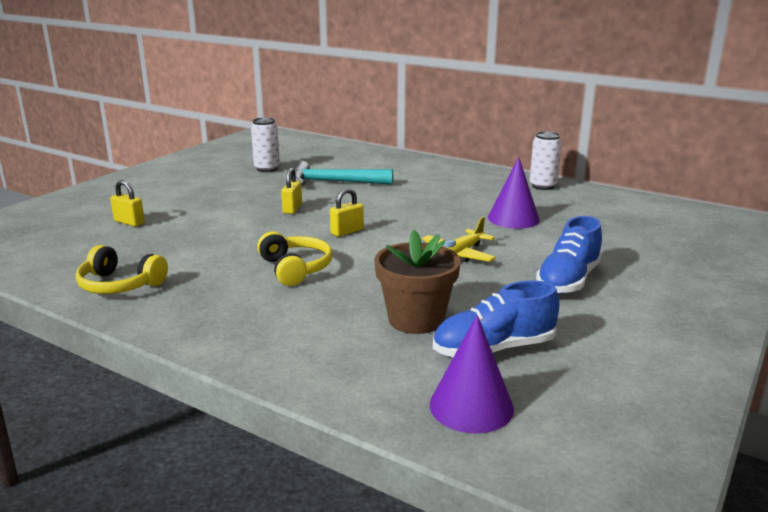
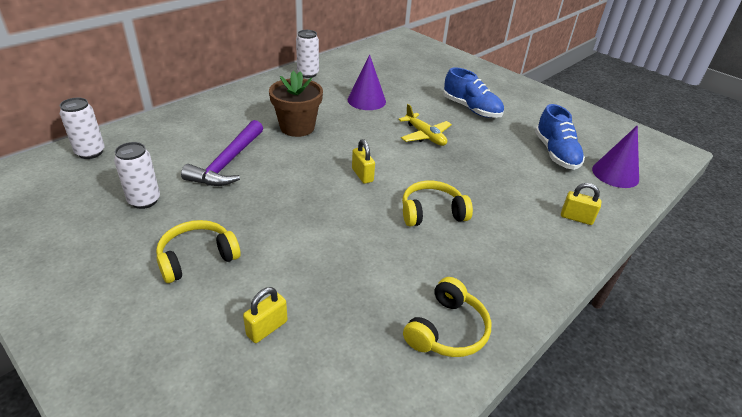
camera: 80 degrees left, 15 degrees up
(204, 193) = (197, 258): none -> yellow headphones
(292, 209) = (290, 197): yellow padlock -> yellow padlock (576, 218)
(320, 146) = (90, 152): none -> white can
(333, 182) = (228, 163): turquoise hammer -> purple hammer
(416, 319) = (520, 172): brown flower pot -> brown flower pot (297, 127)

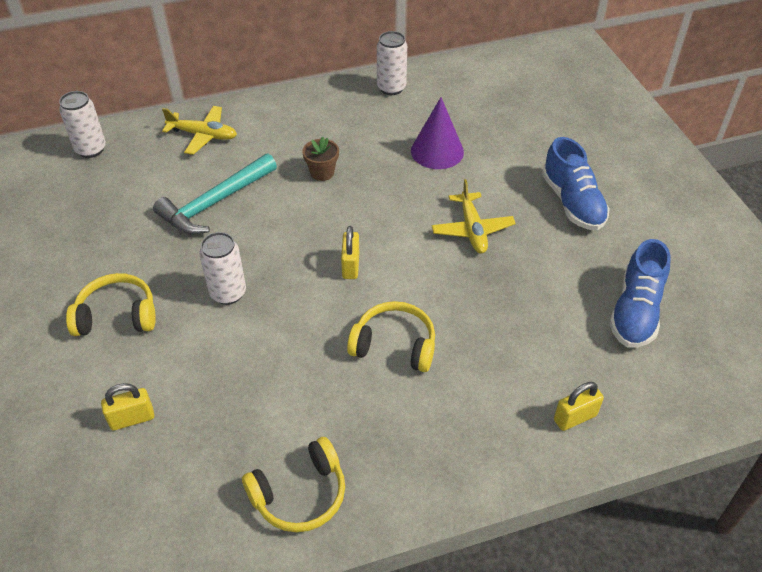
camera: 30 degrees right, 10 degrees up
(144, 200) = (107, 228): white can -> white can (228, 293)
(186, 124) = (203, 135): none -> yellow plane
(228, 163) = (215, 203): purple hammer -> turquoise hammer
(297, 127) = (322, 172): brown flower pot -> brown flower pot, size x0.55
(576, 218) = (575, 417): yellow padlock -> yellow padlock turned 75 degrees counterclockwise
(615, 174) = (697, 372): purple cone -> none

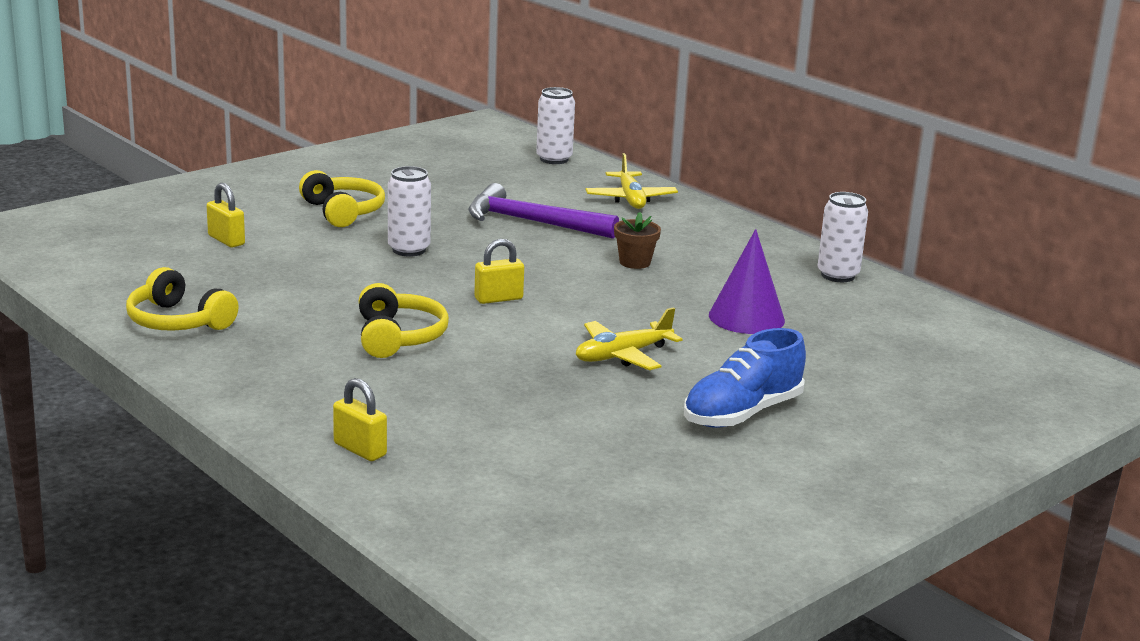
camera: 65 degrees right, 25 degrees down
(215, 203) = (532, 222): turquoise hammer -> purple hammer
(635, 311) = (569, 475): blue shoe -> none

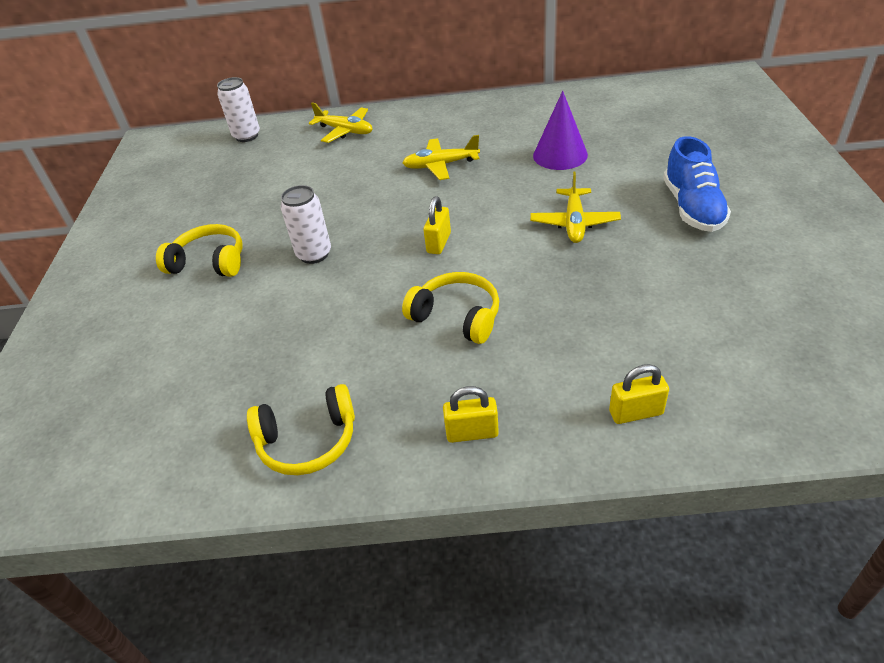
camera: 45 degrees left, 20 degrees up
(226, 240) = (183, 348): yellow padlock -> yellow padlock (472, 433)
(532, 222) = (333, 182): purple hammer -> none
(635, 262) = (441, 165): brown flower pot -> yellow plane
(837, 275) = (532, 103): white can -> none

